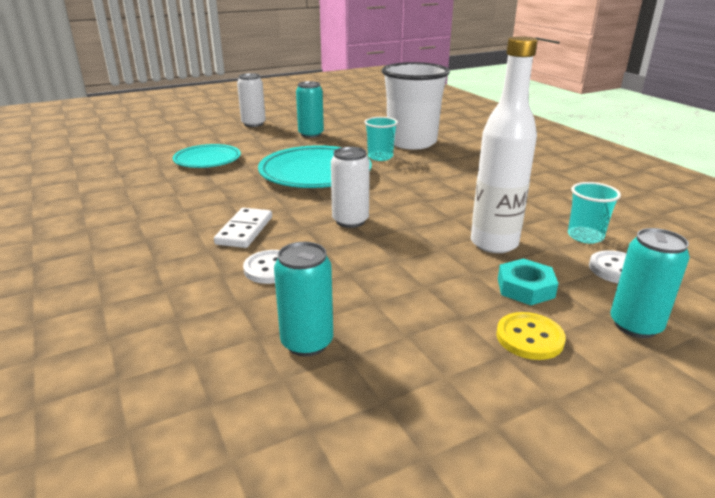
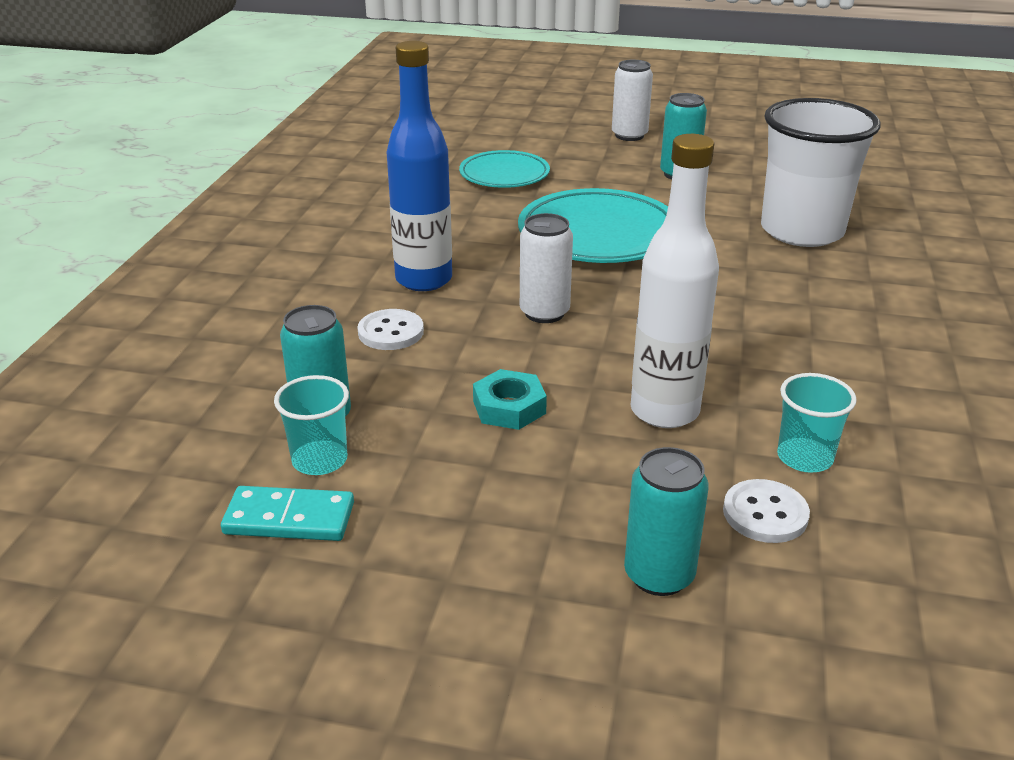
camera: 40 degrees right, 5 degrees up
(244, 230) = (424, 280): white domino -> blue bottle
(380, 157) = (718, 239): turquoise cup -> turquoise cup (320, 460)
(396, 426) = (289, 519): none -> turquoise domino
(525, 288) = (608, 475): turquoise nut -> turquoise nut (509, 407)
(529, 338) = (520, 521): yellow button -> none

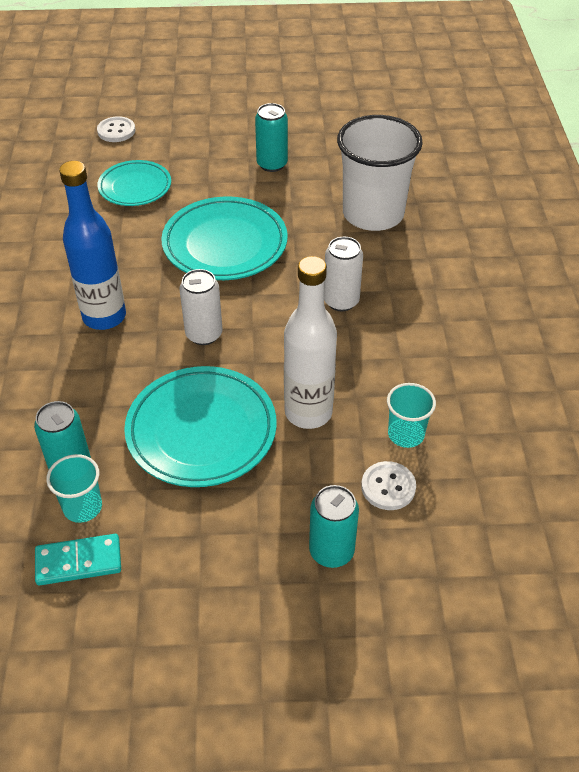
camera: 15 degrees left, 15 degrees up
(391, 332) = (95, 376): white button -> white button (116, 131)
(509, 407) = (201, 431): turquoise nut -> turquoise plate
(629, 135) = (224, 123): white can -> white can (341, 301)

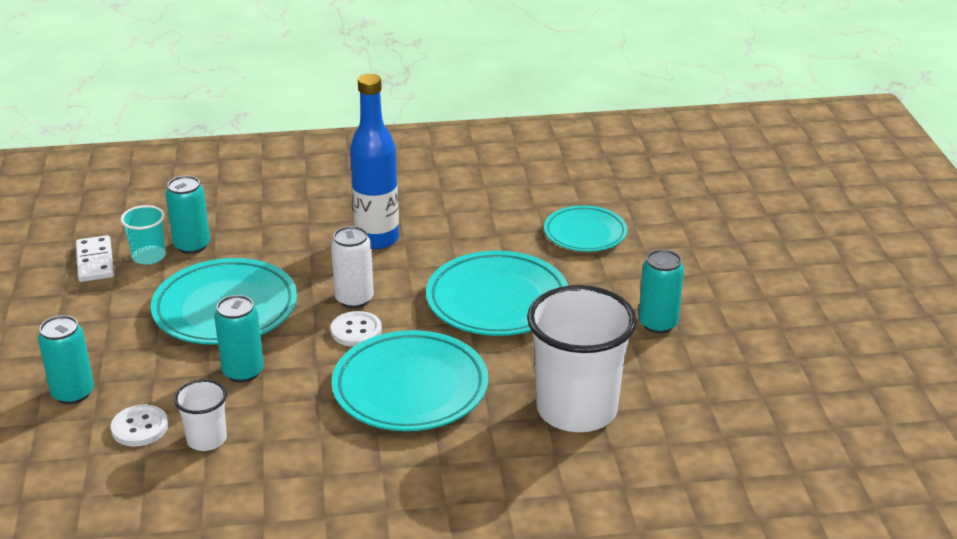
camera: 85 degrees right, 15 degrees down
(78, 562) = (95, 261): turquoise domino -> white domino
(116, 131) = (687, 210): white button -> white button (356, 331)
(308, 412) = (243, 372): white bottle -> turquoise can
(341, 301) = (410, 388): white can -> turquoise plate
(406, 434) = (206, 439): turquoise cup -> white cup

